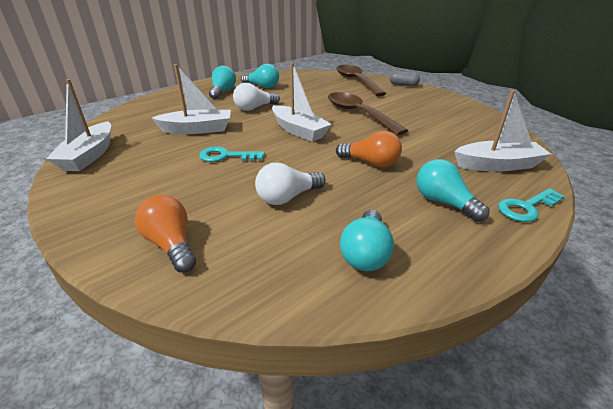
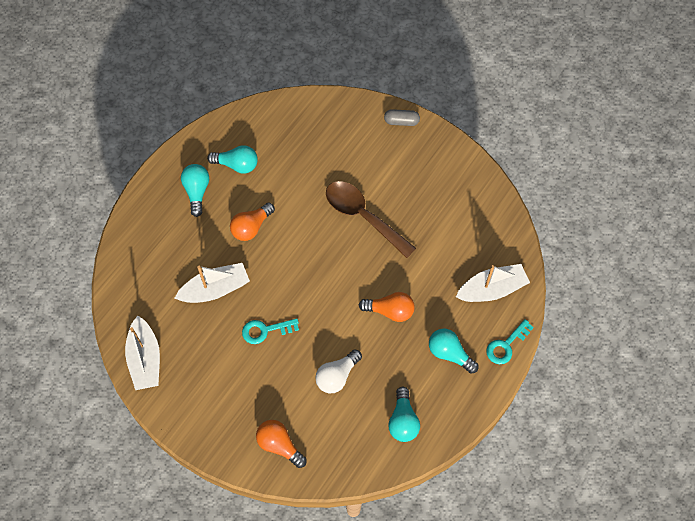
camera: 15 degrees left, 30 degrees up
(254, 108) = (251, 227): white light bulb -> orange light bulb
(299, 131) = (313, 268): white boat -> none
(356, 81) = (344, 122): brown spoon -> none

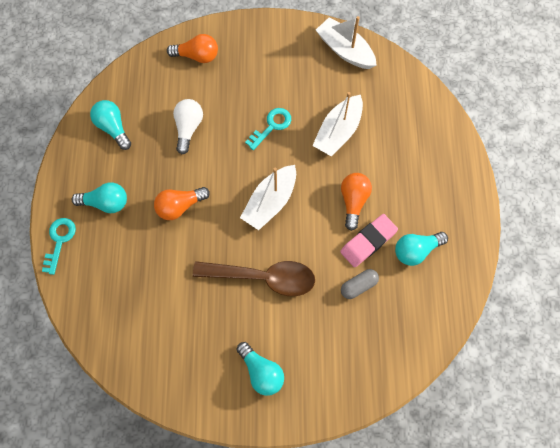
camera: 145 degrees right, 5 degrees up
(197, 191) = (427, 202): turquoise light bulb -> turquoise light bulb (261, 372)
(266, 192) = (368, 242): none -> pink eraser
(401, 121) = (298, 410): grey capsule -> grey capsule (358, 286)
(492, 289) = (99, 284): white boat -> white boat (270, 202)

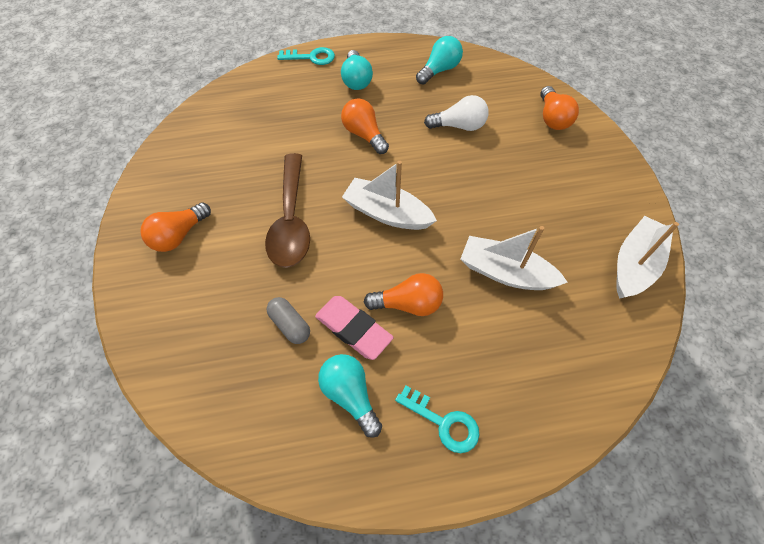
camera: 80 degrees right, 10 degrees down
(261, 372) = (179, 235): turquoise light bulb -> orange light bulb
(271, 126) = (488, 200): turquoise key -> turquoise key (443, 422)

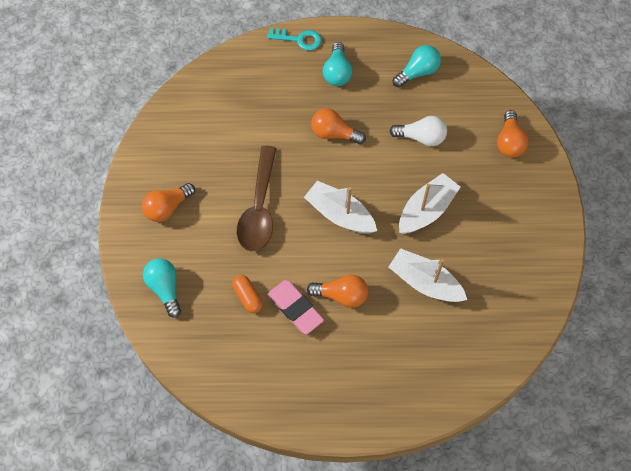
camera: 10 degrees right, 5 degrees up
(290, 325) = (248, 297): grey capsule -> orange capsule
(350, 395) = (285, 357): turquoise light bulb -> turquoise light bulb (165, 288)
(364, 134) = (334, 134): orange light bulb -> orange light bulb turned 45 degrees counterclockwise
(443, 422) = (348, 387): turquoise key -> none
(634, 264) = (533, 293): white boat -> white boat (426, 210)

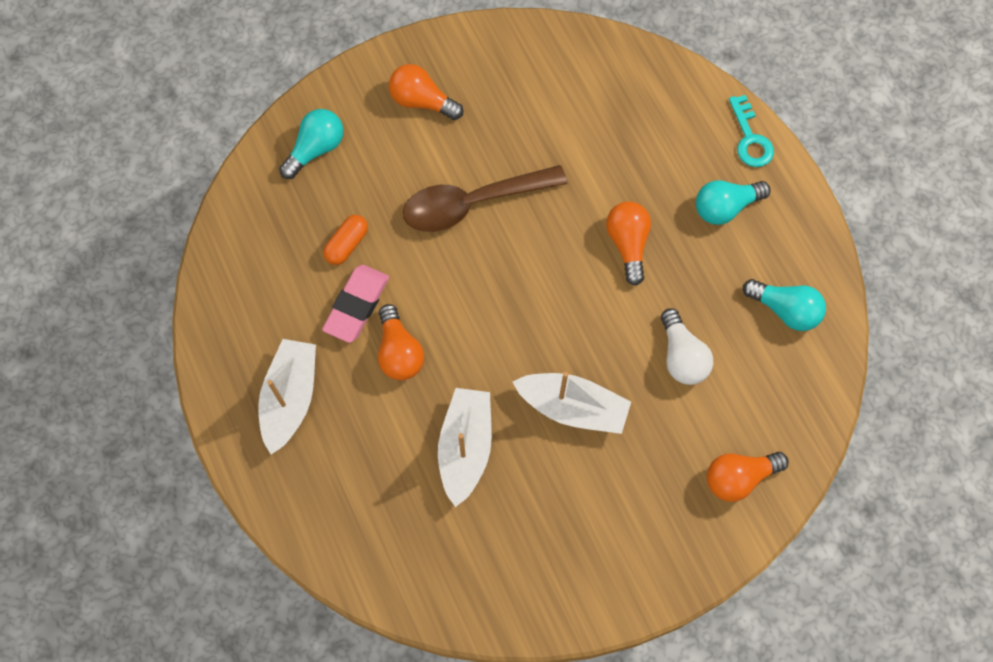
camera: 65 degrees right, 5 degrees up
(339, 214) = (512, 302): white boat -> white boat (290, 398)

